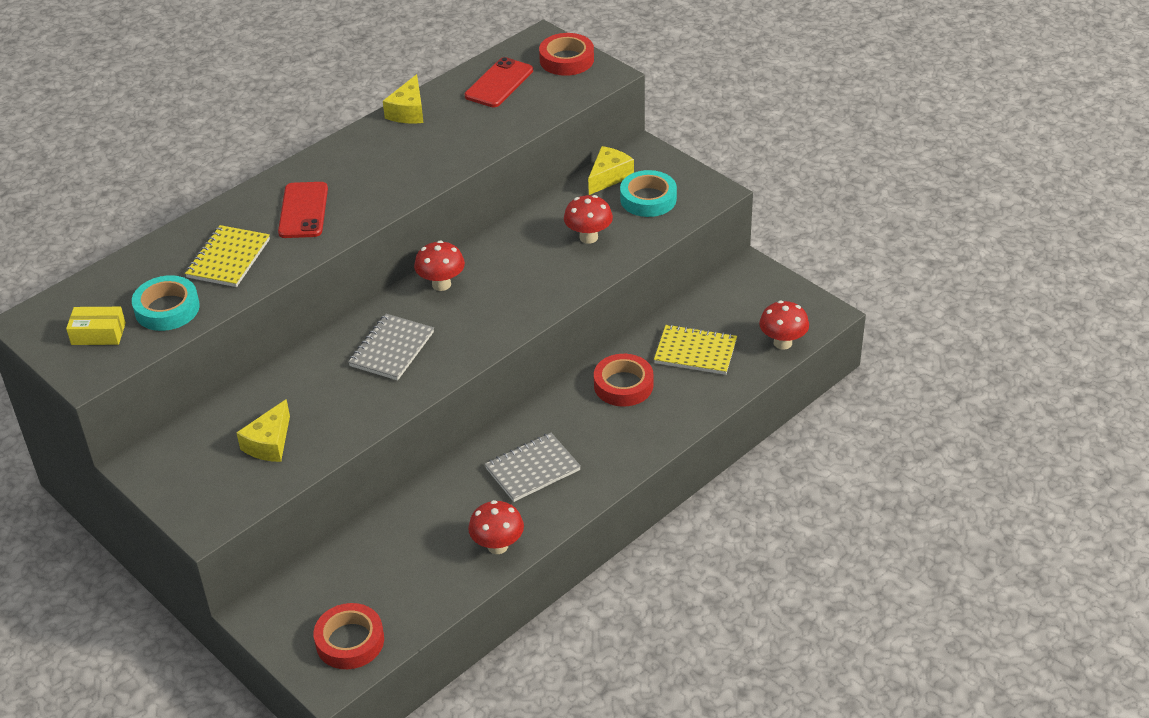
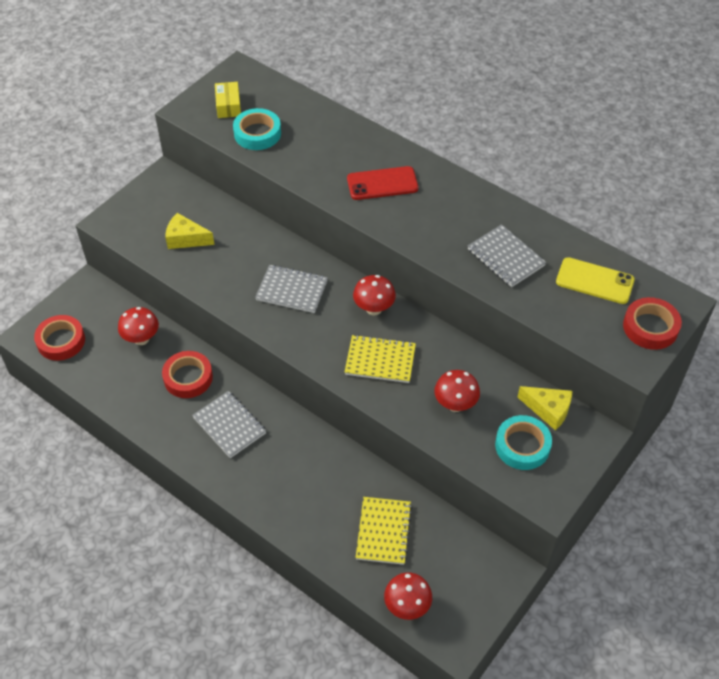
camera: 80 degrees right, 10 degrees up
(228, 258) = (317, 153): yellow notebook -> yellow notebook (380, 360)
(408, 111) = (533, 224): yellow cheese -> none
(449, 135) = (505, 257): none -> grey notebook
(497, 546) = (148, 414): red mushroom -> red mushroom (141, 339)
(499, 83) = (594, 281): red phone -> yellow phone
(623, 385) = (333, 478): red tape -> red tape (188, 378)

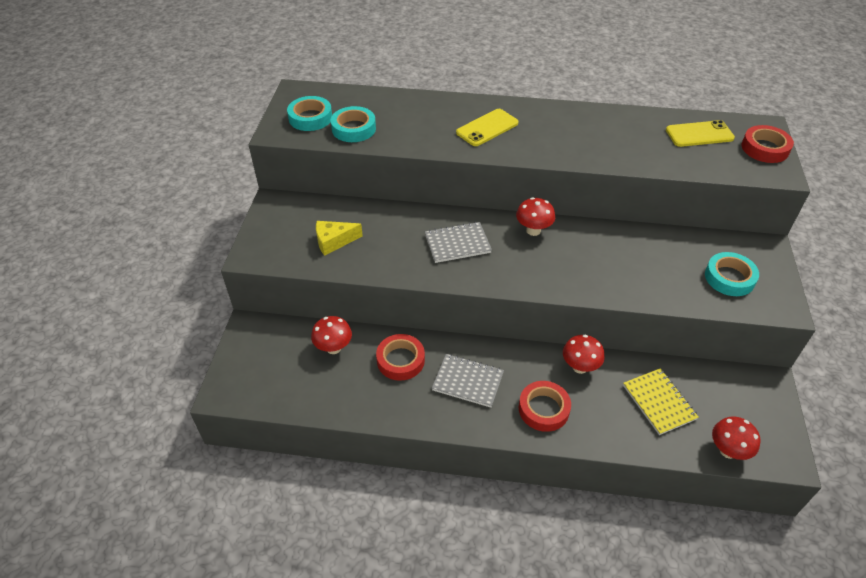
camera: 30 degrees left, 5 degrees down
(61, 341) = (259, 383): red tape -> red tape (543, 409)
(228, 106) = (310, 118): yellow box -> turquoise tape
(380, 360) = (573, 265): yellow notebook -> none
(382, 183) = (487, 128): red phone -> yellow phone
(455, 404) = (656, 271): red mushroom -> red mushroom (580, 367)
(505, 257) = (625, 142): grey notebook -> none
(548, 410) = (721, 245): yellow cheese -> none

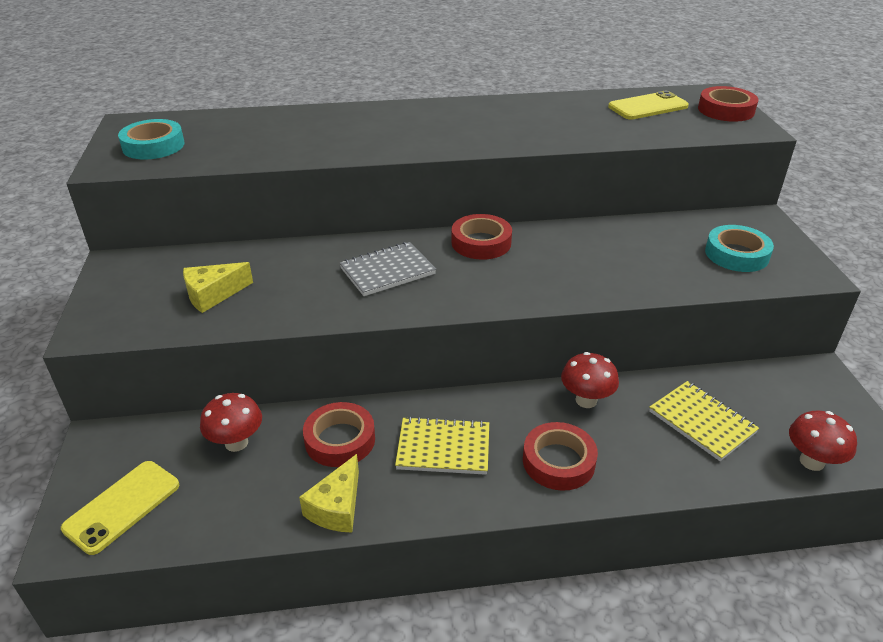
camera: 15 degrees left, 10 degrees down
(353, 128) = (217, 149): turquoise tape -> none
(387, 408) = (337, 507): none -> yellow cheese
(468, 381) = (443, 448): grey notebook -> yellow notebook
(487, 128) = (394, 129): yellow phone -> yellow phone (122, 506)
(533, 230) = (481, 242): red mushroom -> red tape

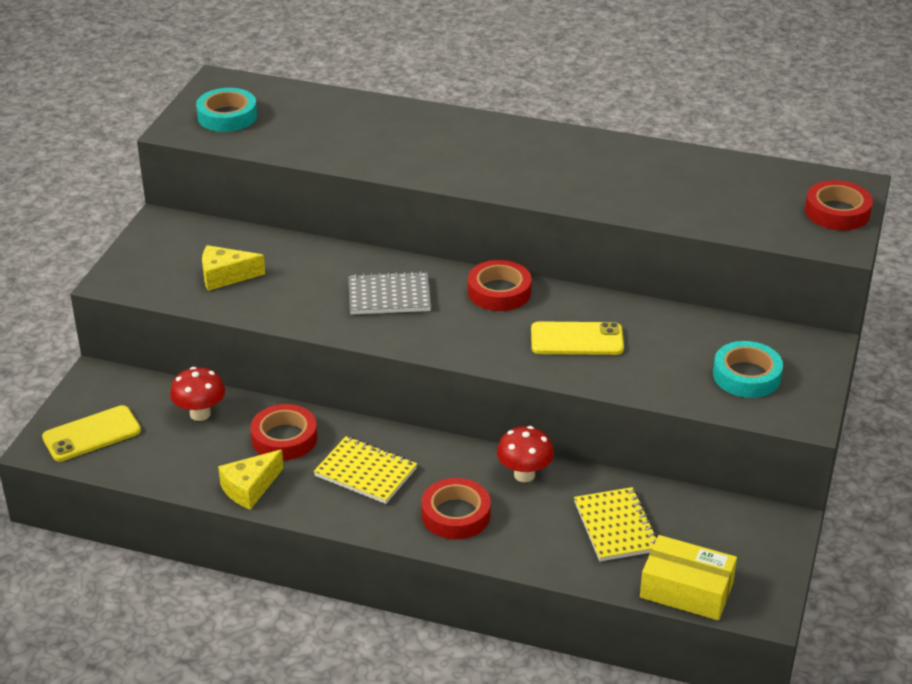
camera: 25 degrees right, 0 degrees up
(648, 107) = (753, 186): yellow phone -> yellow phone (577, 339)
(812, 461) = (686, 590): red mushroom -> yellow box

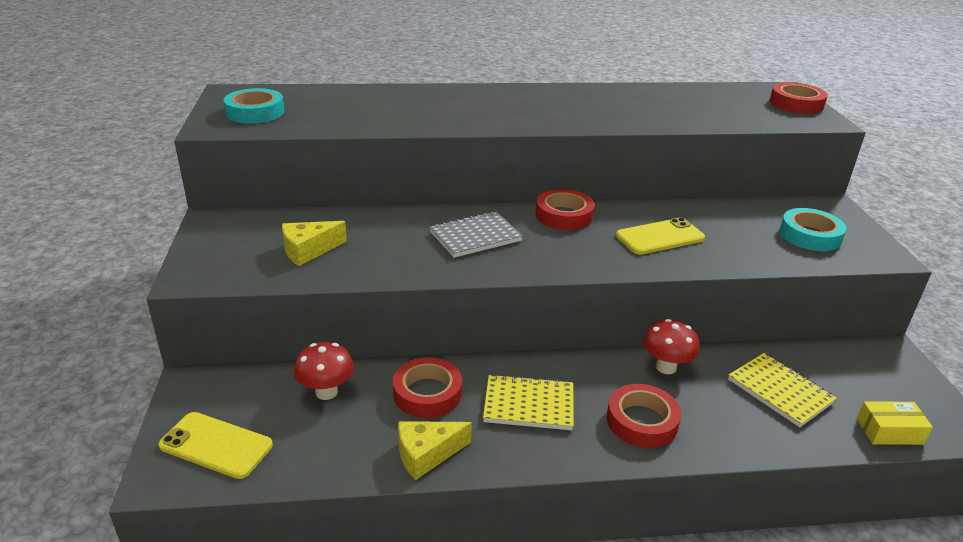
camera: 25 degrees left, 5 degrees down
(91, 434) = (216, 445): yellow phone -> yellow phone turned 75 degrees clockwise
(250, 488) = (426, 454): yellow cheese -> yellow cheese turned 45 degrees clockwise
(686, 590) = (889, 431): yellow box -> yellow box, size x0.66

